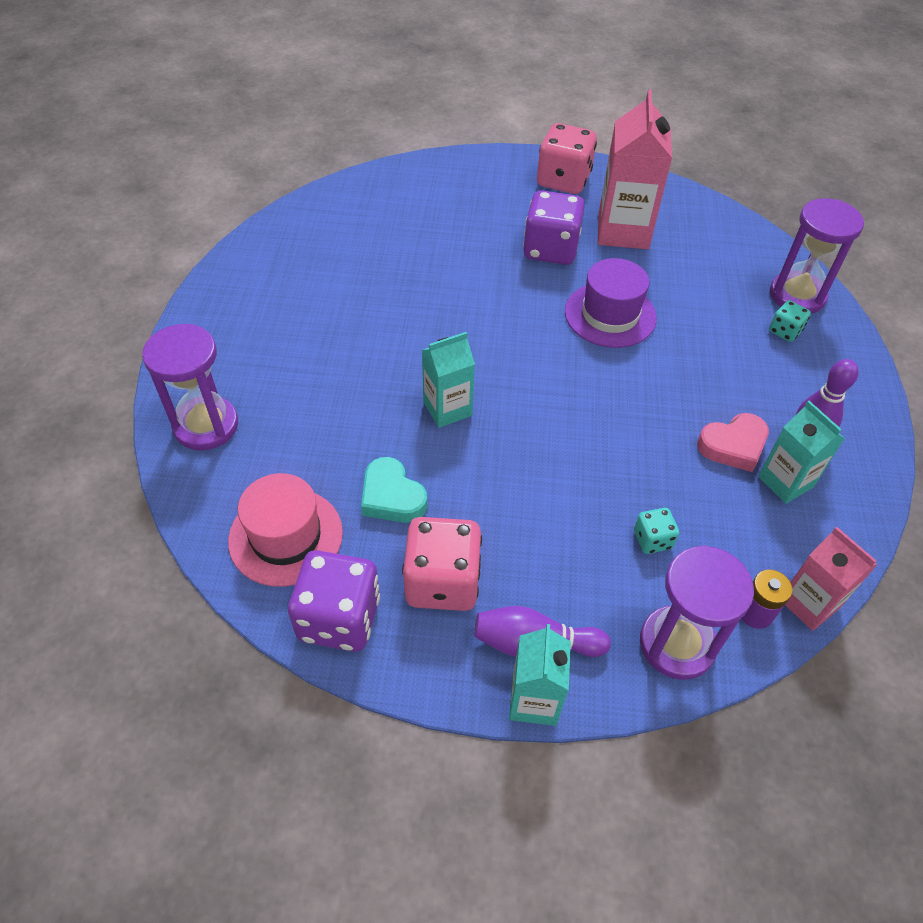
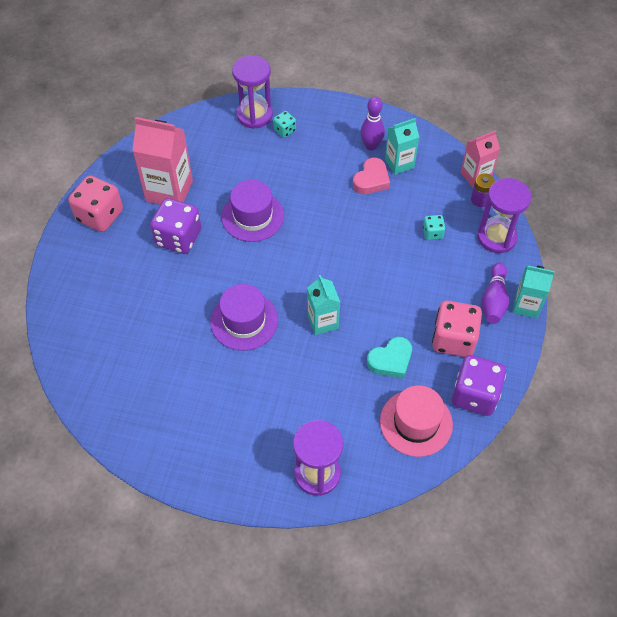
camera: 80 degrees left, 5 degrees up
(434, 326) = (244, 321): none -> purple hat
(733, 446) = (371, 180): pink heart -> pink heart turned 45 degrees clockwise

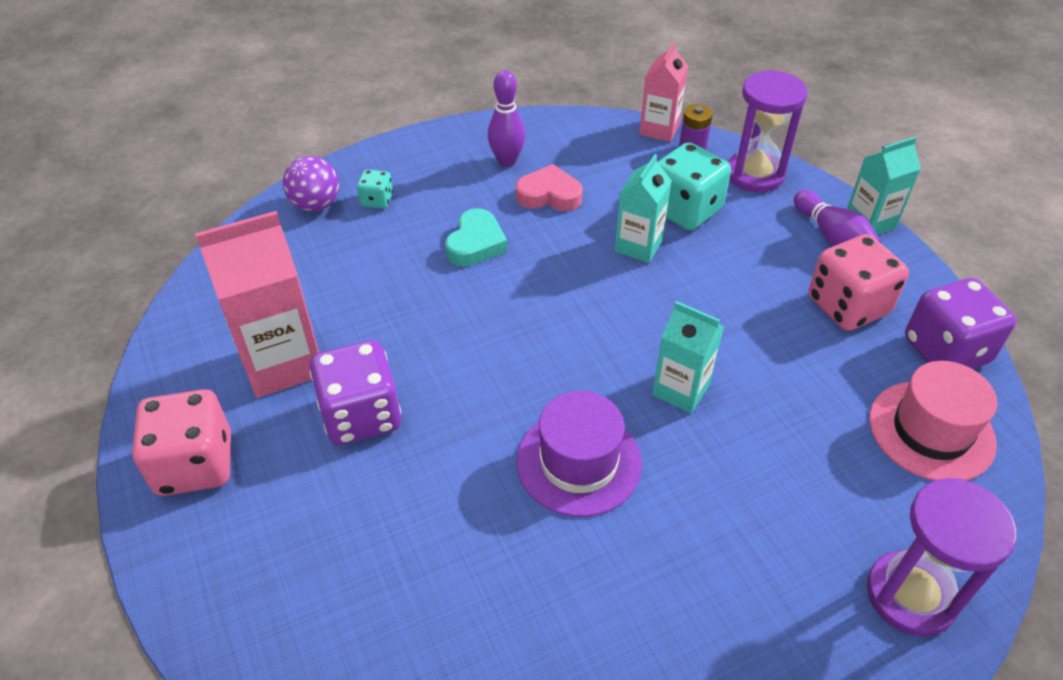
camera: 40 degrees left, 10 degrees down
(253, 216) = (443, 321): purple hat -> none
(254, 115) = (316, 205): purple hourglass -> purple ball
(371, 180) = (549, 195): pink heart -> pink heart turned 75 degrees counterclockwise
(391, 360) = (813, 378): turquoise heart -> turquoise heart (476, 244)
(399, 163) = (561, 161): turquoise carton -> turquoise carton (638, 246)
(432, 233) = (685, 210): turquoise dice -> turquoise dice, size x2.02

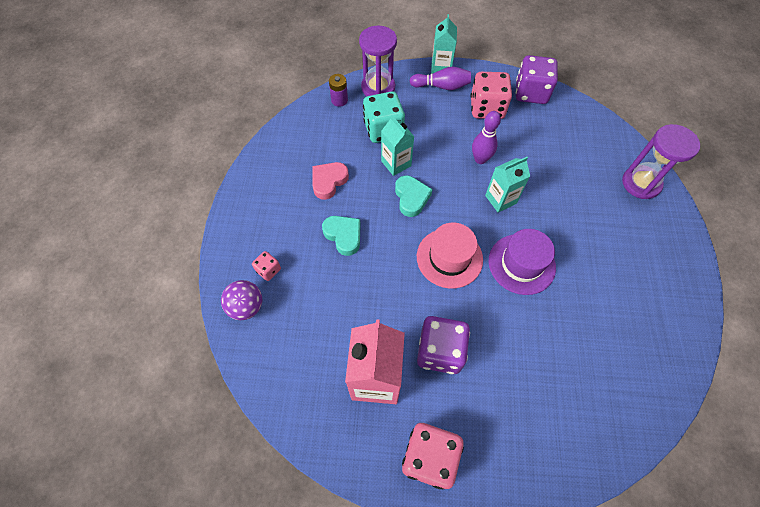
camera: 60 degrees left, 15 degrees up
(377, 200) = (268, 270): turquoise dice -> pink dice
(507, 161) = (284, 187): purple bowling pin -> purple bowling pin (480, 159)
(593, 285) = (411, 198): none -> turquoise heart
(659, 129) = (312, 104): pink carton -> none
(931, 431) = (569, 125): pink hat -> pink hat (449, 258)

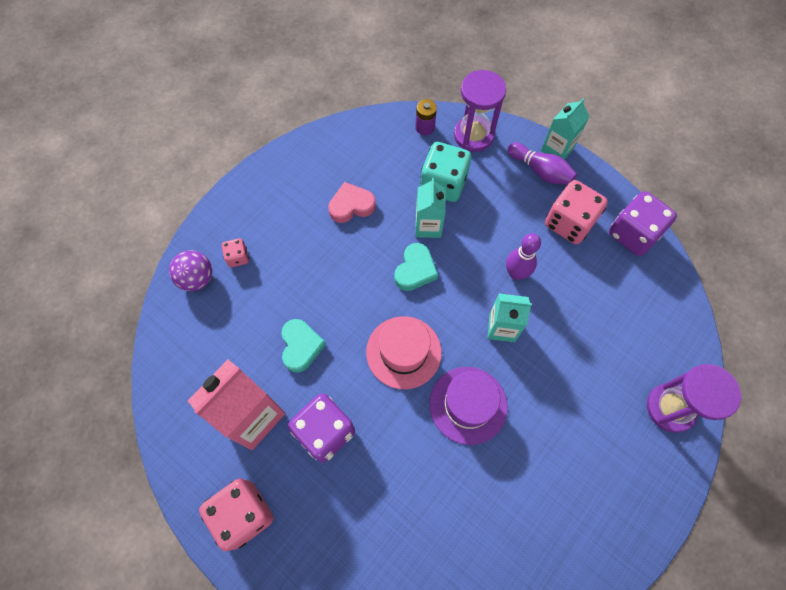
camera: 35 degrees right, 5 degrees up
(343, 236) = (324, 267): turquoise heart -> turquoise heart (301, 346)

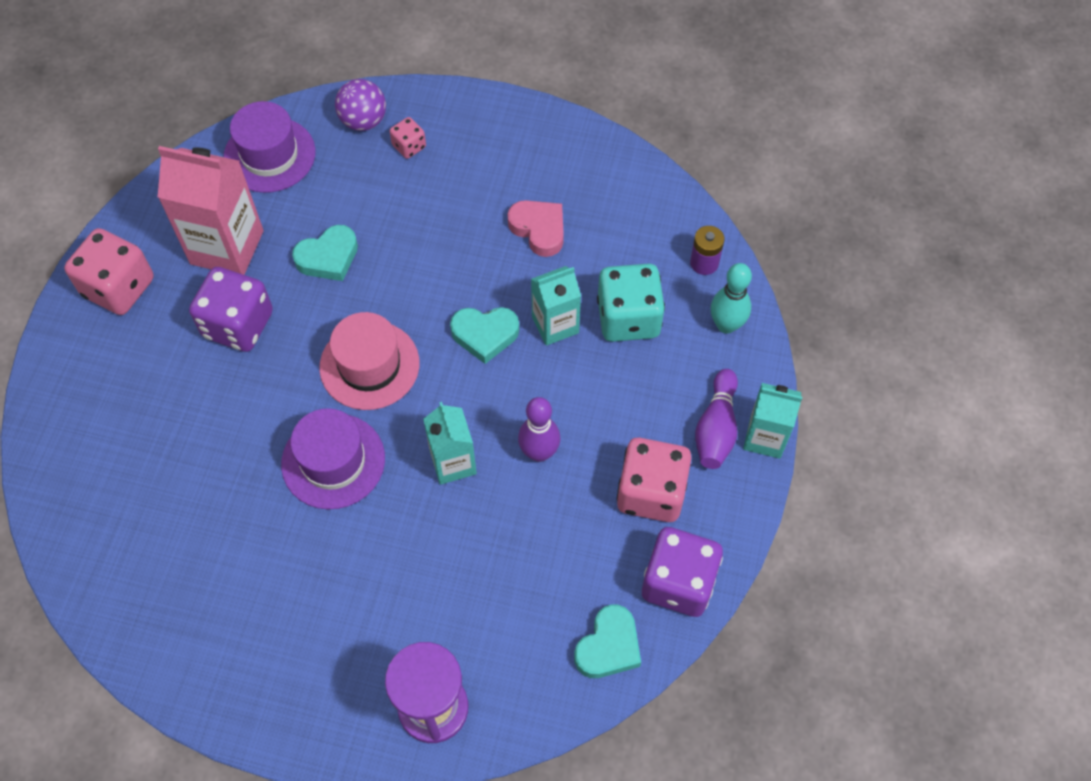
camera: 65 degrees right, 5 degrees down
(187, 355) = (269, 155): none -> purple hat
(473, 135) = (726, 325): purple hourglass -> turquoise bowling pin
(661, 289) = (608, 646): none -> turquoise heart

